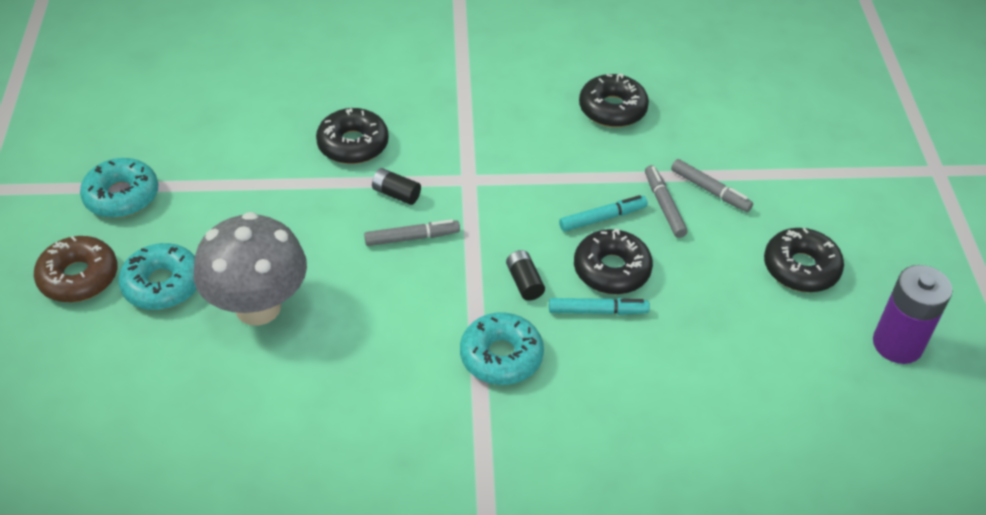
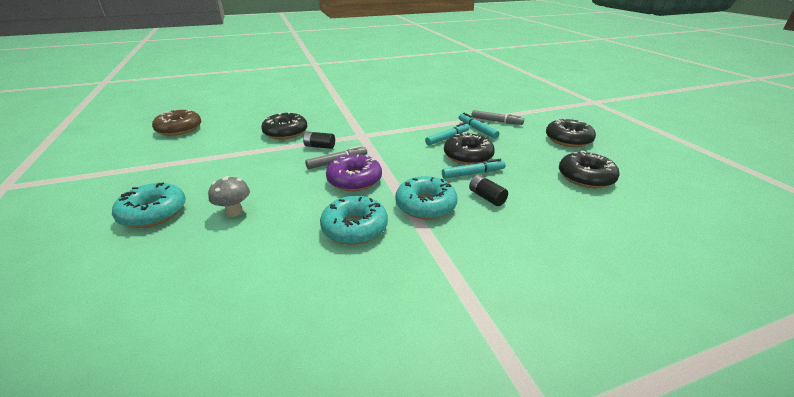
camera: 15 degrees left, 15 degrees down
(79, 277) = (79, 220): brown donut -> brown donut (179, 129)
(122, 196) = (123, 174): turquoise donut -> turquoise donut (354, 228)
(258, 307) = (234, 212): grey mushroom -> grey mushroom, size x0.45
(424, 283) = (354, 180): none -> purple donut
(524, 282) = (419, 169): black battery -> black battery (486, 197)
(612, 109) = (425, 104): black donut -> black donut (585, 177)
(664, 206) = (477, 129): grey marker -> turquoise marker
(897, 344) = (648, 158): purple battery -> none

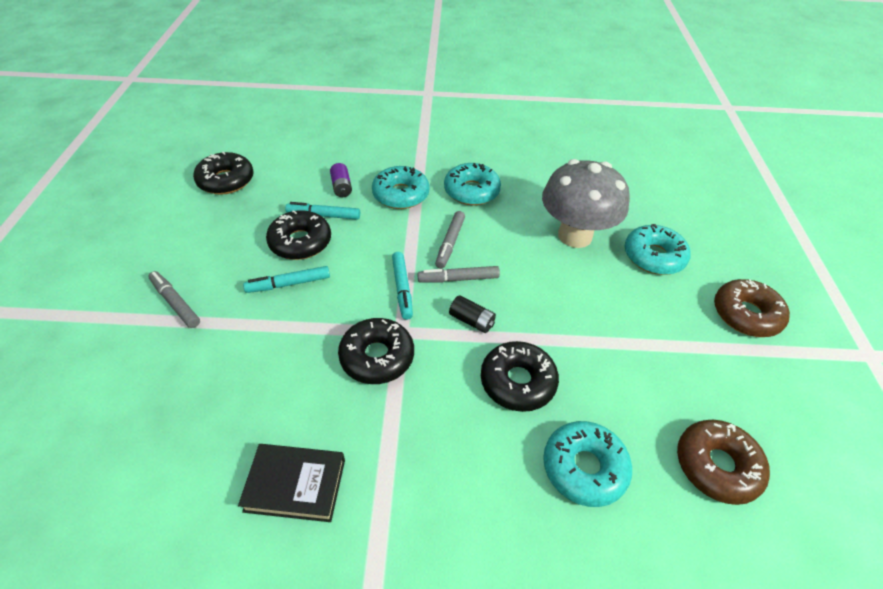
camera: 160 degrees left, 15 degrees up
(93, 189) = (746, 314): none -> brown donut
(234, 212) = (575, 236): grey mushroom -> grey mushroom, size x2.21
(251, 118) = (584, 468): none -> turquoise donut
(354, 180) = (450, 243): purple donut -> grey marker
(375, 98) = (295, 485): none -> black book
(477, 129) = (227, 291): turquoise marker -> turquoise marker (402, 289)
(486, 197) = (341, 187): black battery -> purple battery
(568, 139) = (149, 233): black donut -> black donut (377, 357)

